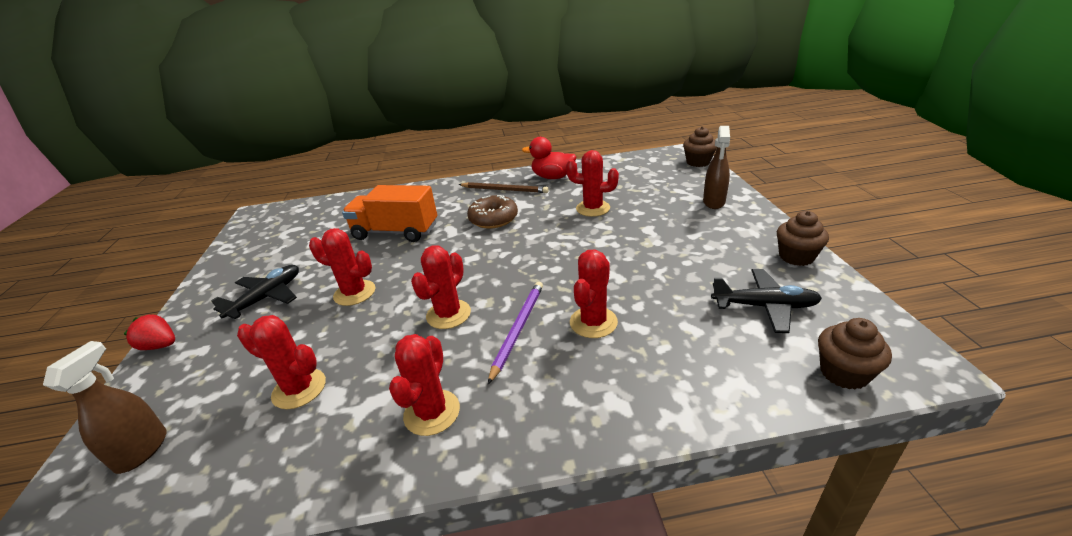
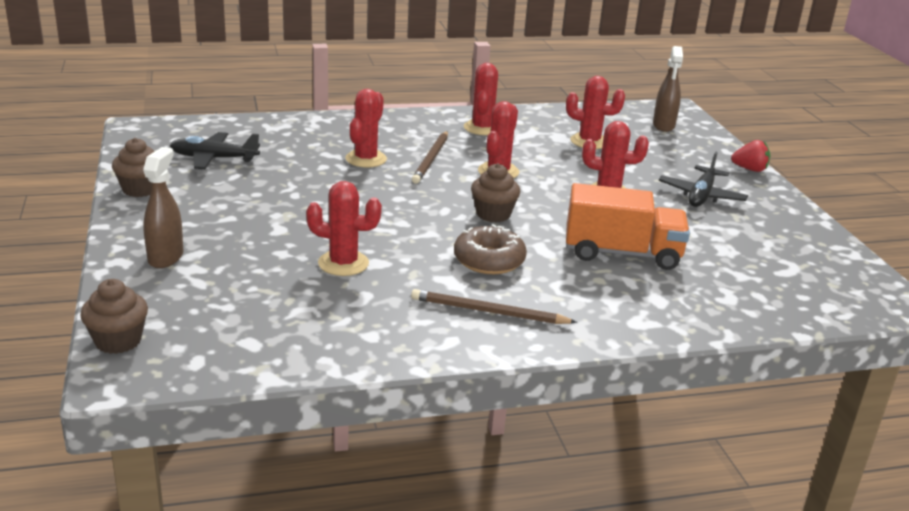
camera: 170 degrees right, 5 degrees down
(518, 329) = (431, 159): purple pencil -> brown pencil
(552, 177) = (404, 332): red duck -> none
(843, 373) = (197, 127): brown cupcake -> brown cupcake (493, 214)

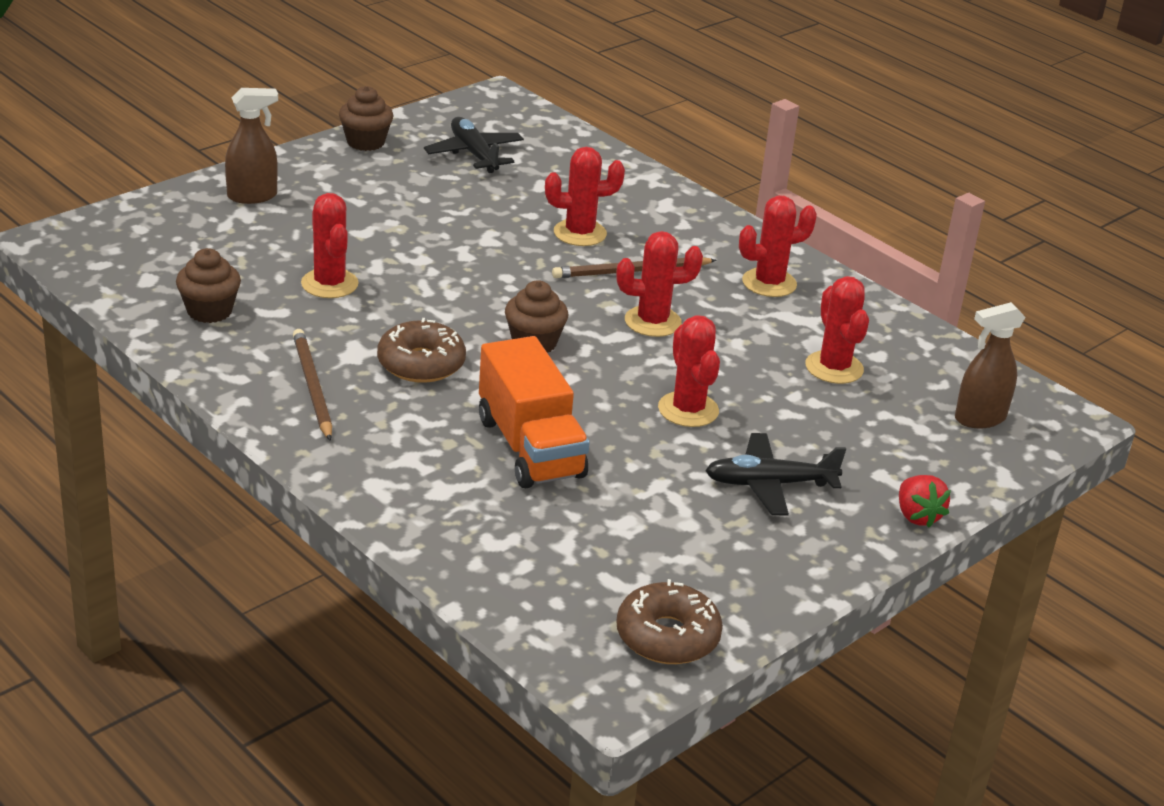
camera: 60 degrees right, 5 degrees up
(118, 341) = (101, 221): brown cupcake -> brown cupcake (209, 311)
(848, 272) = (667, 636): none -> brown donut

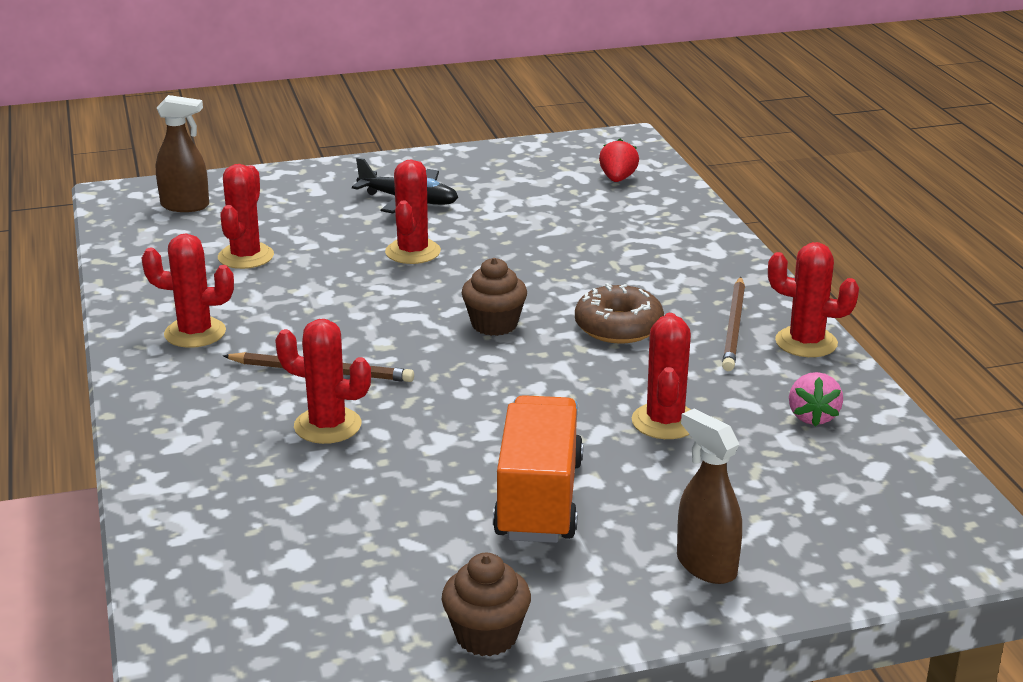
camera: 150 degrees left, 5 degrees down
(209, 311) = (812, 417): brown cupcake -> pink strawberry
(252, 196) = (706, 565): brown spray bottle -> brown spray bottle turned 45 degrees clockwise
(474, 154) = (343, 576): black plane -> none
(530, 447) = (572, 252): orange truck -> orange truck (539, 499)
(652, 322) = (359, 321): red cactus -> red cactus (806, 342)
(667, 636) = (570, 151): brown donut -> none
(917, 516) = (327, 169): red strawberry -> red strawberry (617, 179)

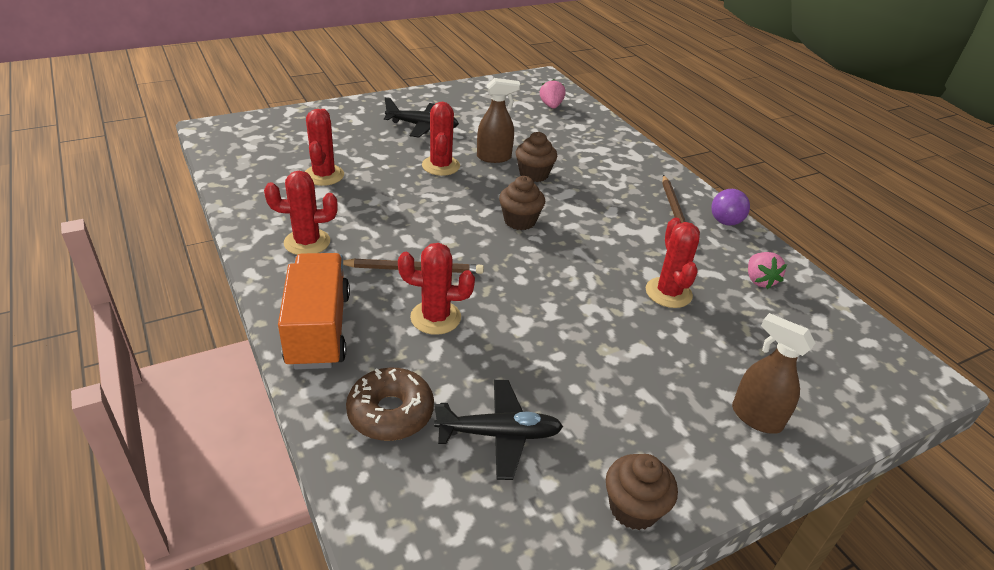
camera: 15 degrees left, 10 degrees up
(185, 206) = (266, 136): brown spray bottle -> brown spray bottle (494, 157)
(354, 550) = (499, 434): none -> black plane
(539, 499) = (615, 370): orange truck -> orange truck (318, 329)
(544, 268) = (534, 174): none -> brown cupcake
(617, 179) = (551, 106): red strawberry -> pink strawberry
(618, 327) = (602, 217): brown donut -> brown donut (390, 412)
(806, 342) = (725, 222): red cactus -> purple ball

